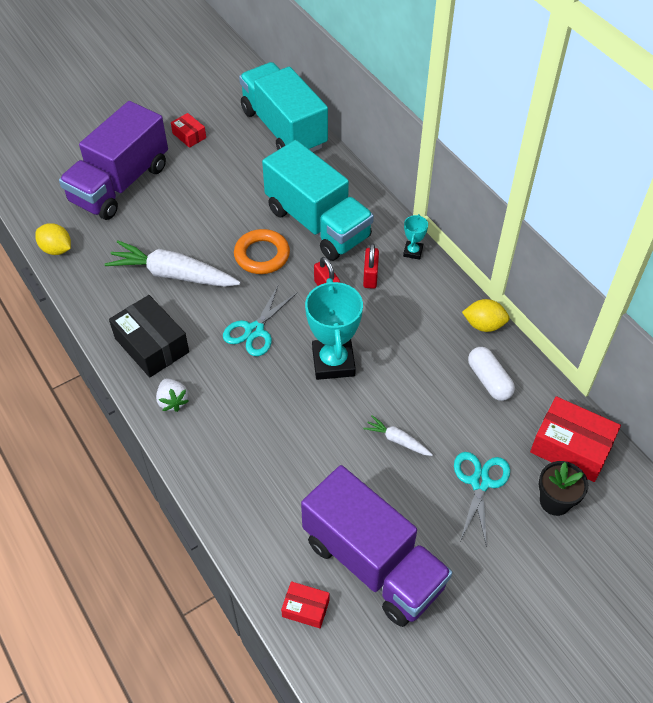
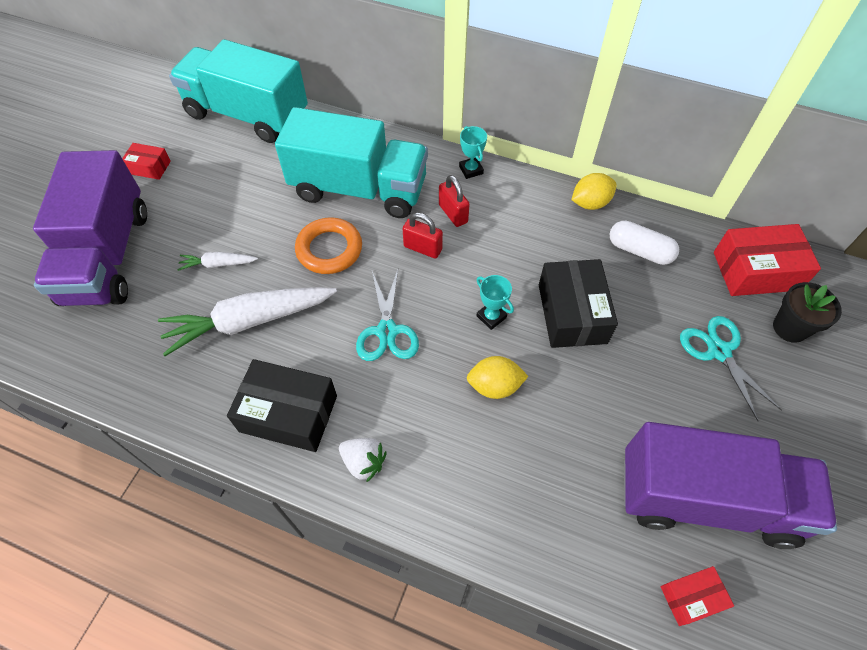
camera: 35 degrees left, 5 degrees up
(56, 249) = (84, 370): yellow lemon -> yellow lemon (494, 386)
(333, 362) = (491, 317): turquoise trophy -> turquoise trophy, size x0.48
(393, 393) = (572, 313): none -> black box
(397, 440) = (616, 357): white carrot -> white carrot (218, 264)

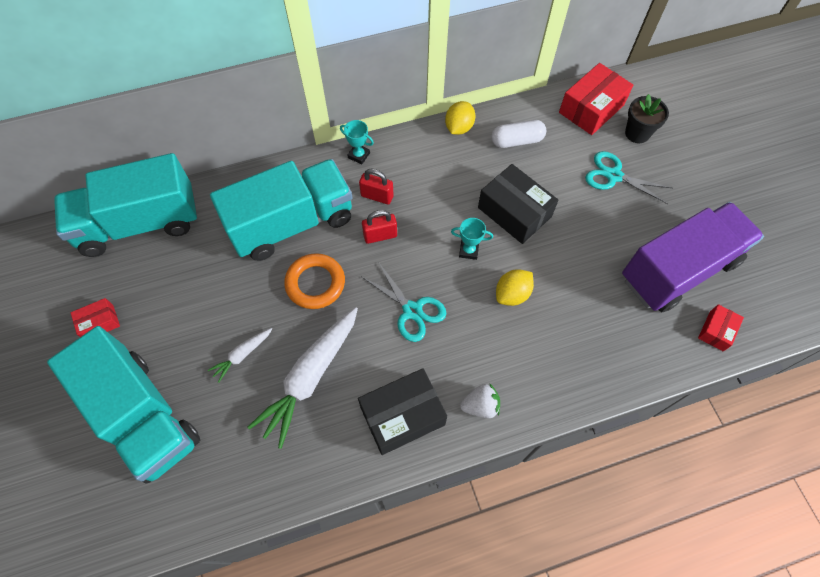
camera: 40 degrees left, 5 degrees up
(108, 256) = (143, 415): purple truck -> turquoise truck

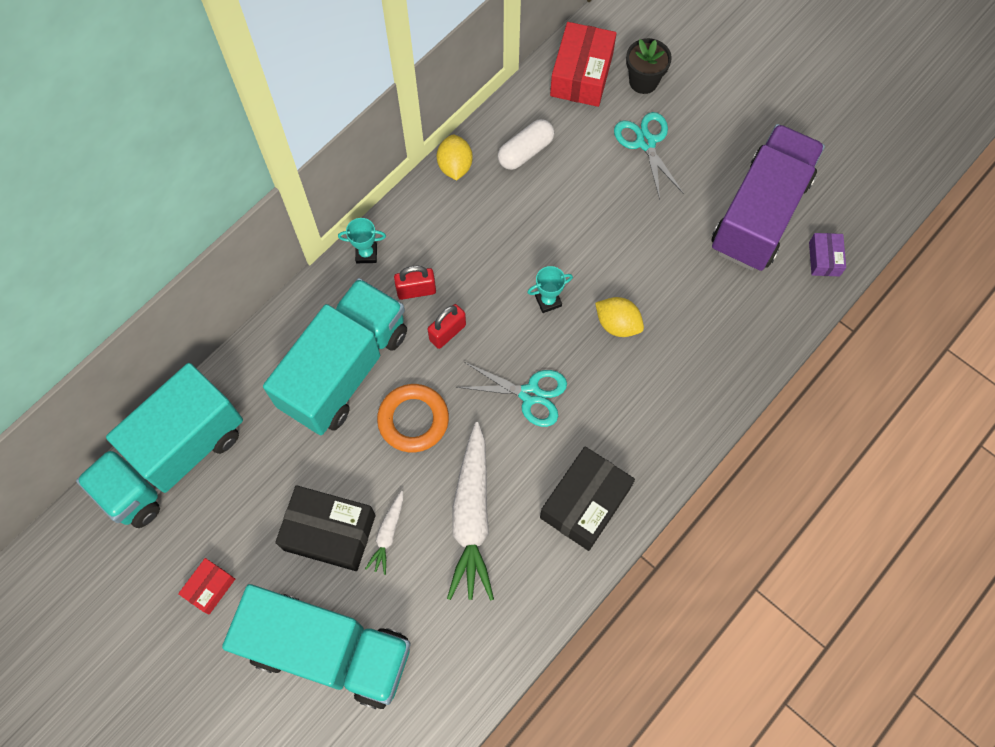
camera: 30 degrees left, 5 degrees up
(480, 406) = (651, 452): white strawberry -> none
(512, 294) = (617, 324): yellow lemon -> yellow lemon turned 75 degrees counterclockwise
(514, 212) = (569, 234): black box -> black box (329, 532)
(614, 176) = (646, 142): turquoise scissors -> turquoise scissors turned 75 degrees clockwise
(716, 331) = (824, 259): red box -> purple box

